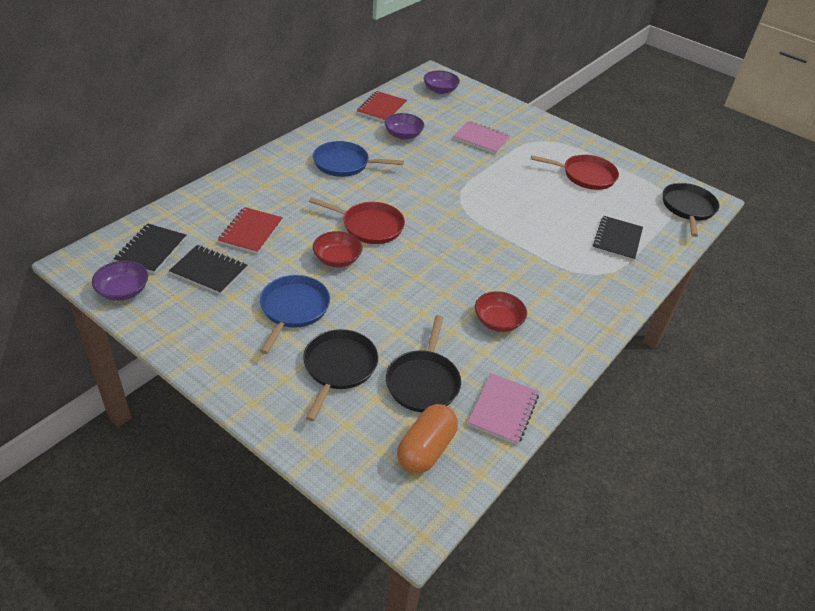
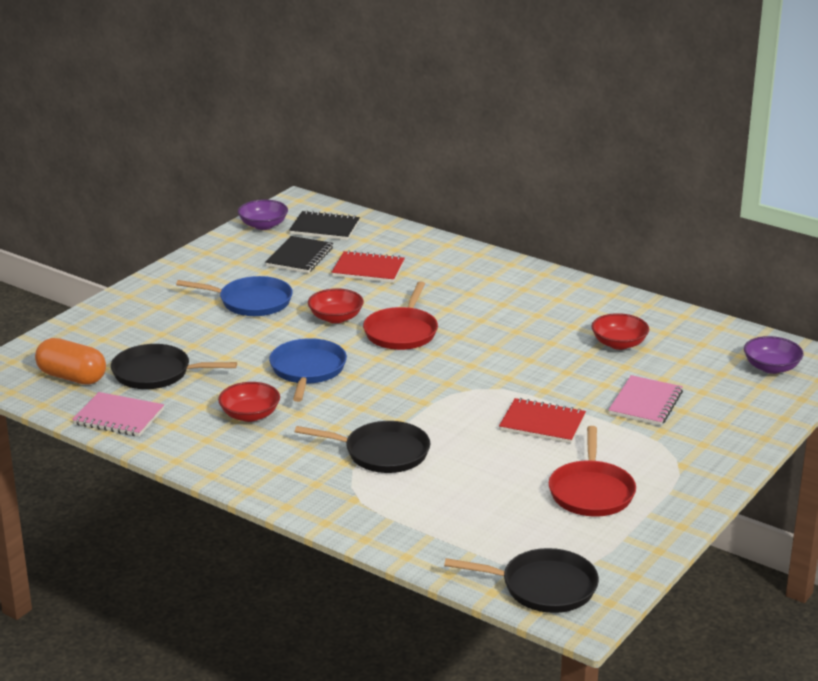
camera: 90 degrees right, 15 degrees down
(339, 367) = (173, 330): black pan -> black pan (382, 453)
(344, 164) = (525, 309): blue pan -> blue pan (307, 370)
(381, 108) = (681, 325): red notebook -> red notebook (542, 423)
(403, 135) = (619, 344): purple bowl -> red bowl
(617, 240) = (434, 510): black notebook -> none

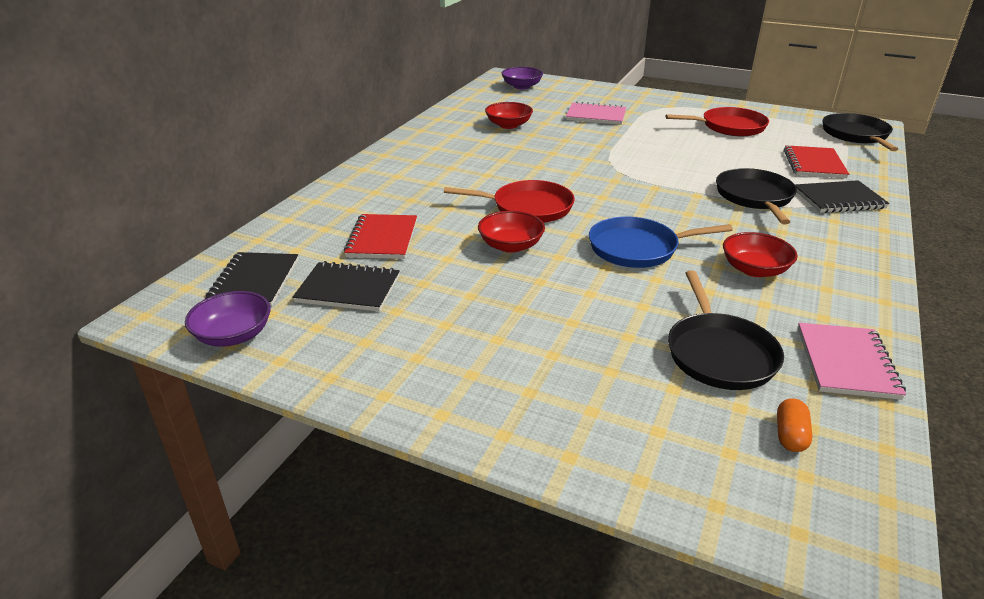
camera: 100 degrees left, 5 degrees up
(72, 377) = (790, 435): orange capsule -> orange capsule, size x0.50
(252, 302) = (489, 308): blue pan -> none
(359, 503) = (838, 199): none -> black notebook
(542, 423) = (652, 144): red notebook -> red notebook (814, 164)

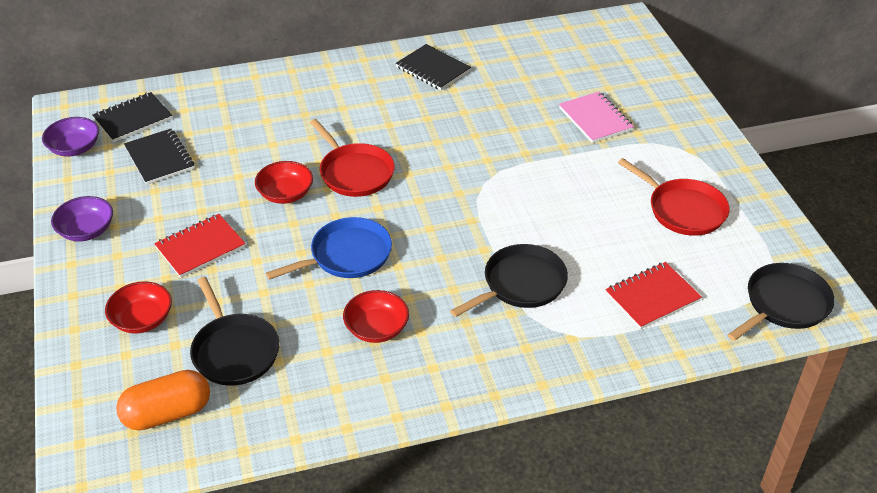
camera: 50 degrees right, 10 degrees up
(382, 239) = (234, 135): red notebook -> red notebook (200, 247)
(508, 125) = (504, 84): red bowl -> red bowl (142, 319)
(522, 86) = (611, 44): purple bowl -> purple bowl (86, 230)
(637, 248) = (347, 255): blue pan -> blue pan turned 105 degrees clockwise
(719, 354) = (234, 351): black pan -> black pan turned 75 degrees counterclockwise
(790, 435) = (167, 413): orange capsule -> orange capsule, size x1.99
(838, 199) = (580, 337): black notebook -> black notebook (433, 69)
(846, 363) = (279, 417): pink notebook -> none

